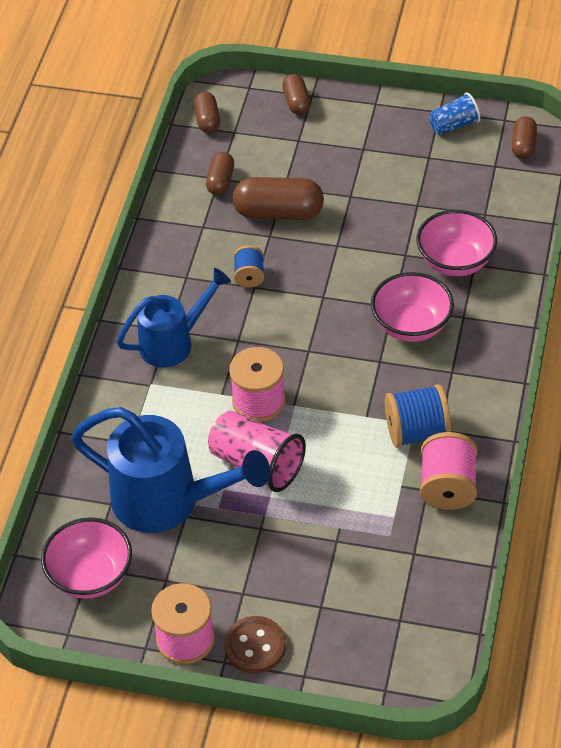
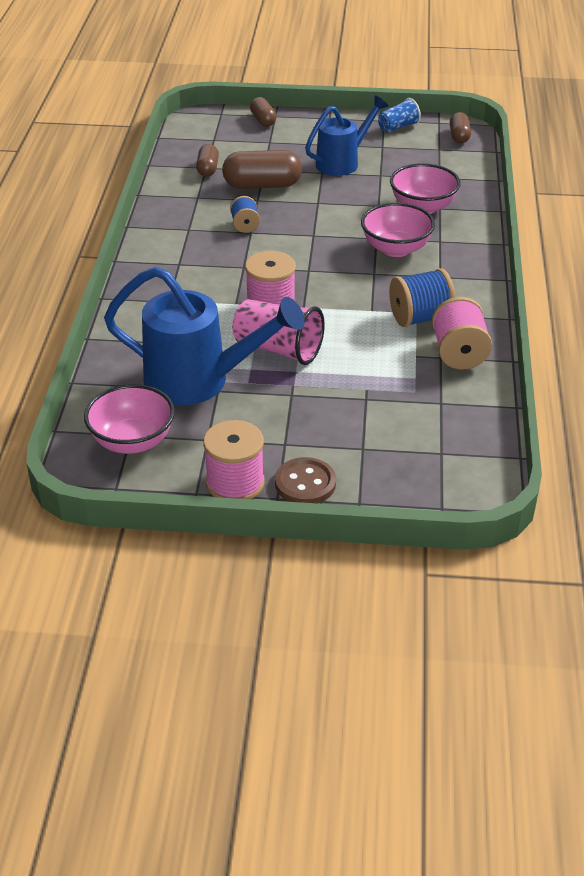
camera: 10 degrees left, 10 degrees down
(173, 343) = (184, 272): blue watering can -> blue watering can (342, 162)
(207, 120) = (189, 134): brown capsule -> none

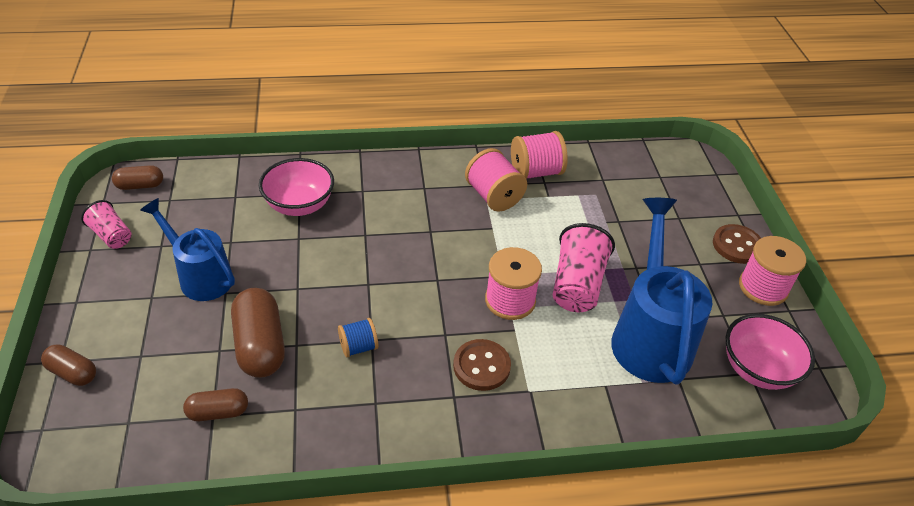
camera: 105 degrees left, 5 degrees up
(202, 280) = (481, 366): none -> brown button
(263, 120) = (73, 372): brown capsule -> brown capsule turned 60 degrees clockwise
(396, 249) = (383, 219): pink bowl -> none
(398, 127) = (111, 235): blue cup -> pink cup
(420, 318) = (494, 196): blue spool -> pink spool

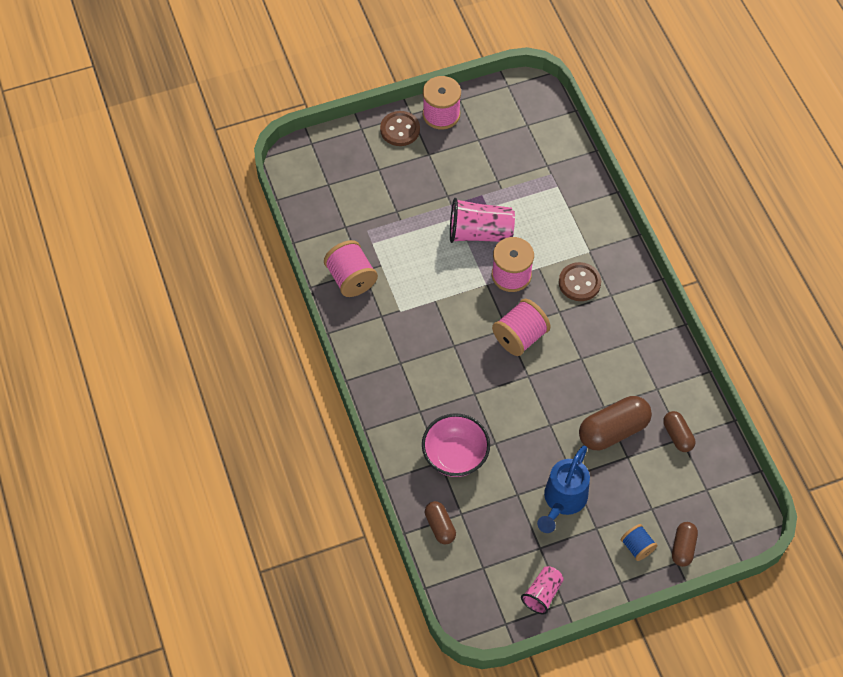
camera: 100 degrees left, 15 degrees up
(140, 185) = (473, 602): brown capsule -> brown capsule (440, 526)
(358, 347) = (591, 365): blue spool -> blue spool (637, 547)
(494, 196) = (395, 306): pink spool -> pink spool (520, 337)
(650, 336) = (515, 183): blue watering can -> none
(757, 369) = (522, 120): pink bowl -> none

